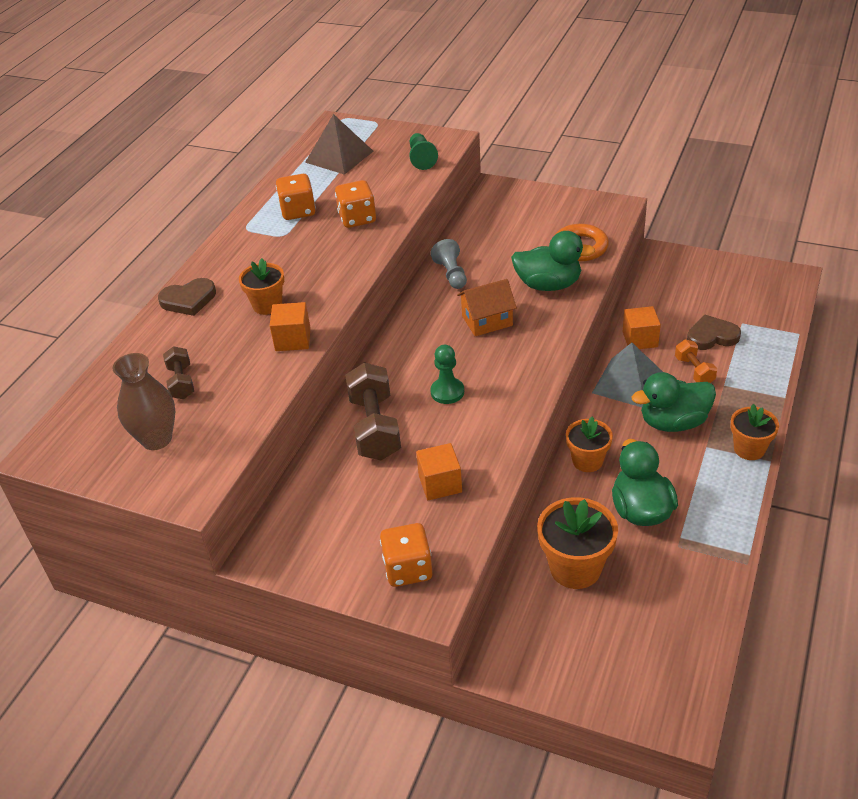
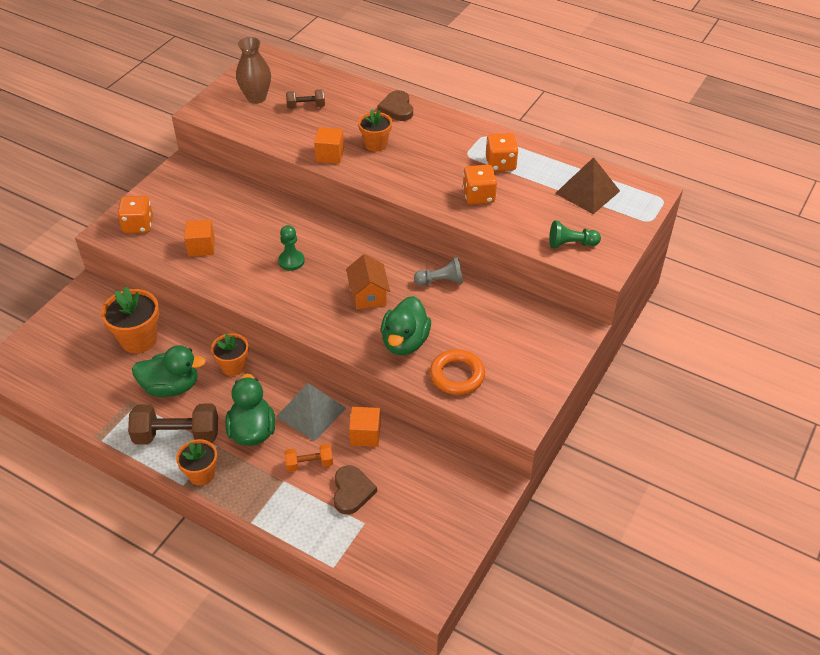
camera: 95 degrees right, 5 degrees up
(375, 427) = (270, 221): brown dumbbell -> brown dumbbell (177, 435)

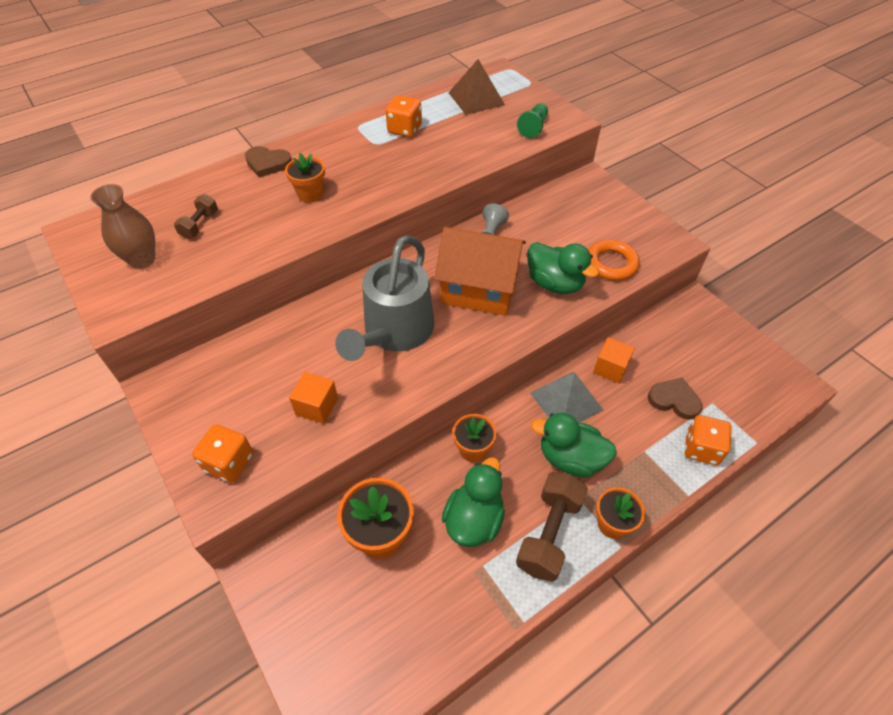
camera: 65 degrees left, 5 degrees up
(291, 261) = (394, 332): green pawn -> grey watering can
(309, 464) = (630, 423): orange dumbbell -> none
(330, 155) = (298, 231): orange cube -> none
(368, 295) = (479, 289): orange house -> orange house, size x1.78
(478, 196) = (438, 155): orange dice -> orange dice (701, 449)

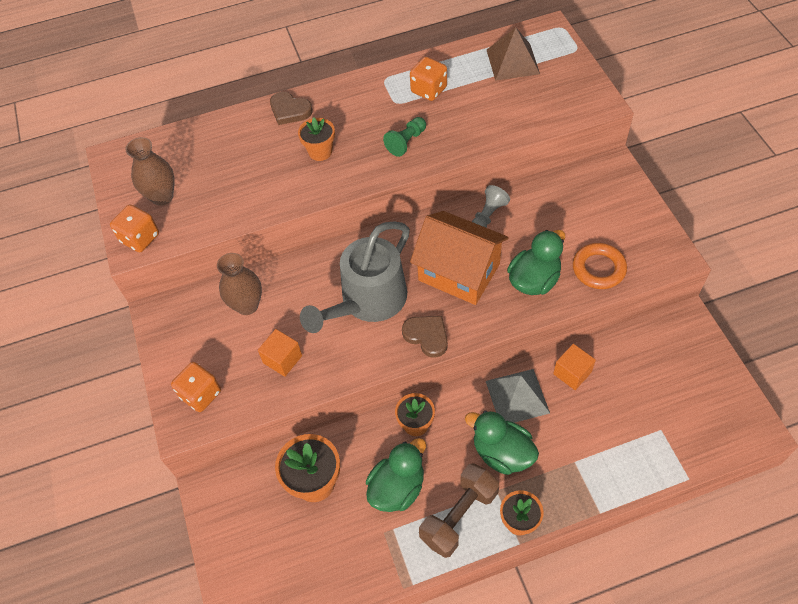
camera: 20 degrees right, 5 degrees up
(200, 225) = (216, 168): brown dumbbell -> none
(262, 360) = (247, 305): none -> brown vase
(533, 127) = (560, 107): green pawn -> green pawn (406, 142)
(555, 283) = (534, 280): green duck -> green duck turned 105 degrees counterclockwise
(674, 400) = (623, 418): brown heart -> brown heart (427, 336)
(701, 449) = (630, 472): orange dice -> orange dice (140, 238)

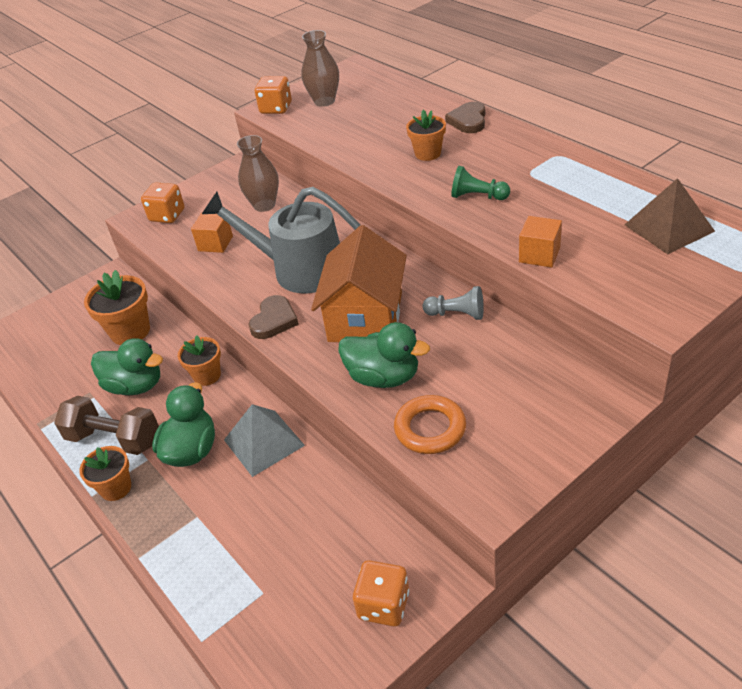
camera: 70 degrees right, 15 degrees down
(429, 90) = (566, 186): orange dice -> orange dice (383, 605)
(572, 373) = (312, 482): orange cube -> orange cube (539, 255)

